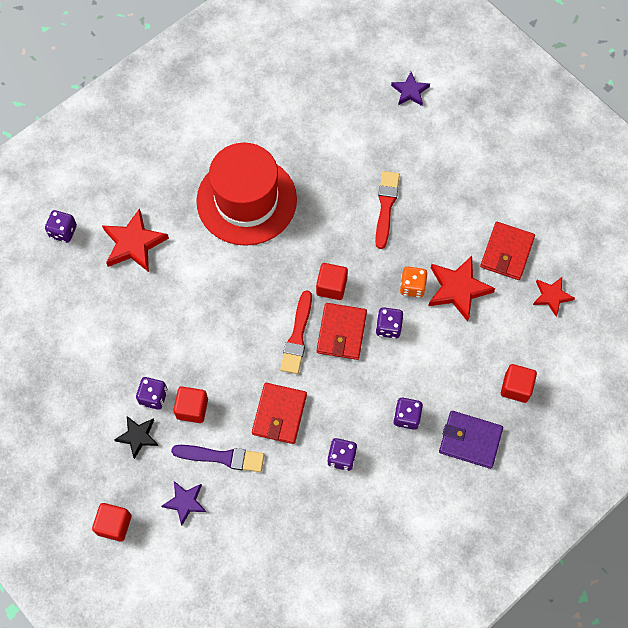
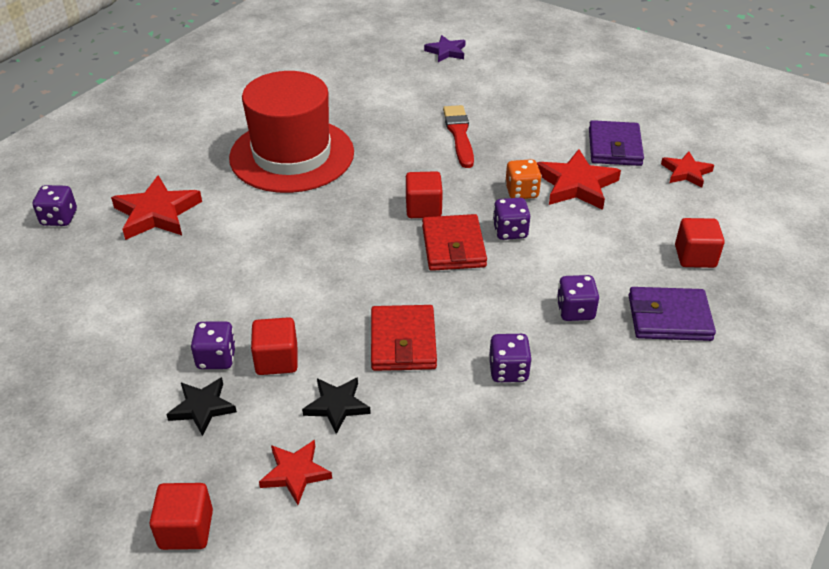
camera: 15 degrees left, 25 degrees down
(185, 502) = (295, 473): purple star -> red star
(222, 457) = (337, 406): purple brush -> black star
(297, 336) = (398, 260): red brush -> none
(506, 252) = (614, 147): red wallet -> purple wallet

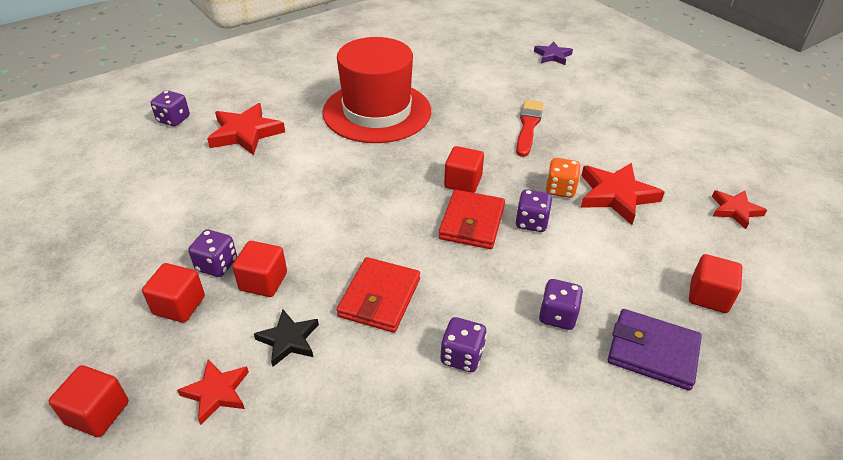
camera: 20 degrees right, 0 degrees up
(202, 408) = (179, 305): black star -> red cube
(614, 147) = (671, 170): purple wallet -> none

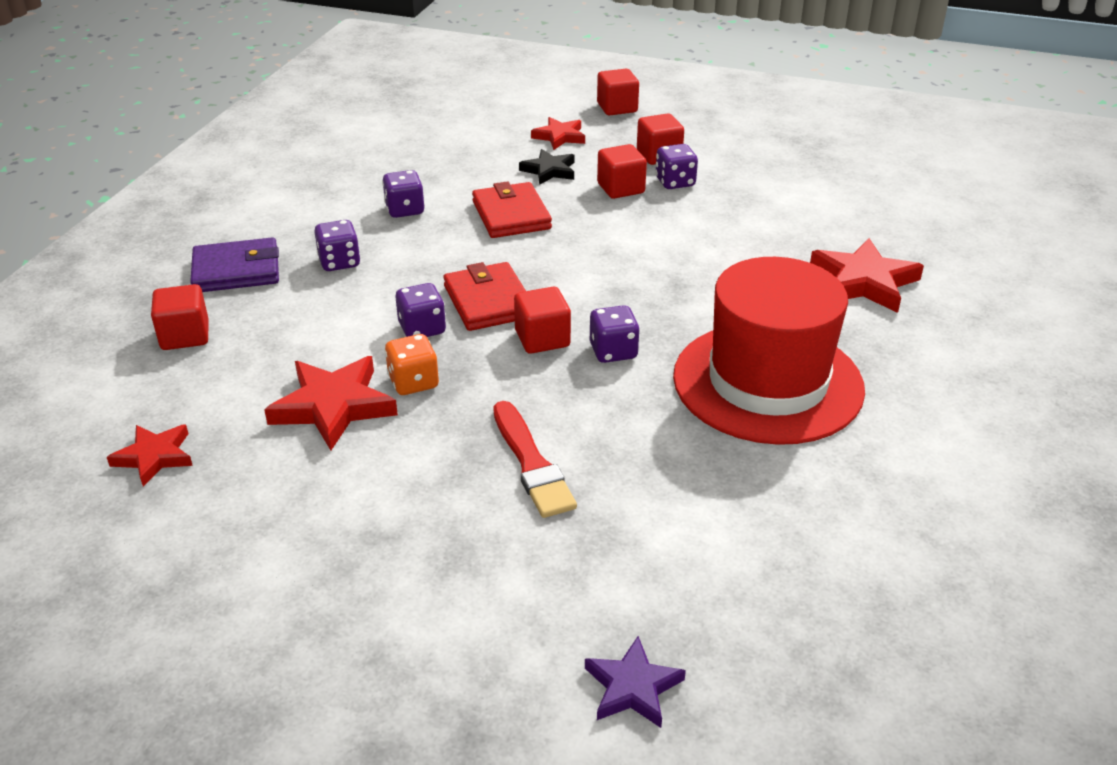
camera: 145 degrees right, 5 degrees down
(173, 119) = (965, 260): purple dice -> purple dice (613, 351)

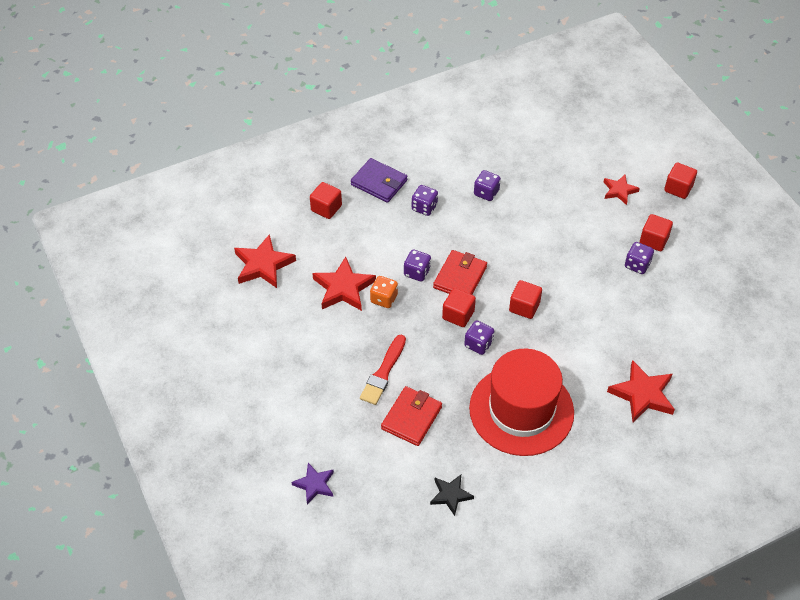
camera: 45 degrees right, 15 degrees up
(154, 457) = (263, 265): red star -> red star, size x1.63
(511, 215) = (530, 231): red wallet -> red wallet (411, 418)
(549, 170) = (584, 212): black star -> black star (450, 495)
(620, 188) = (604, 250): red cube -> red cube (524, 307)

